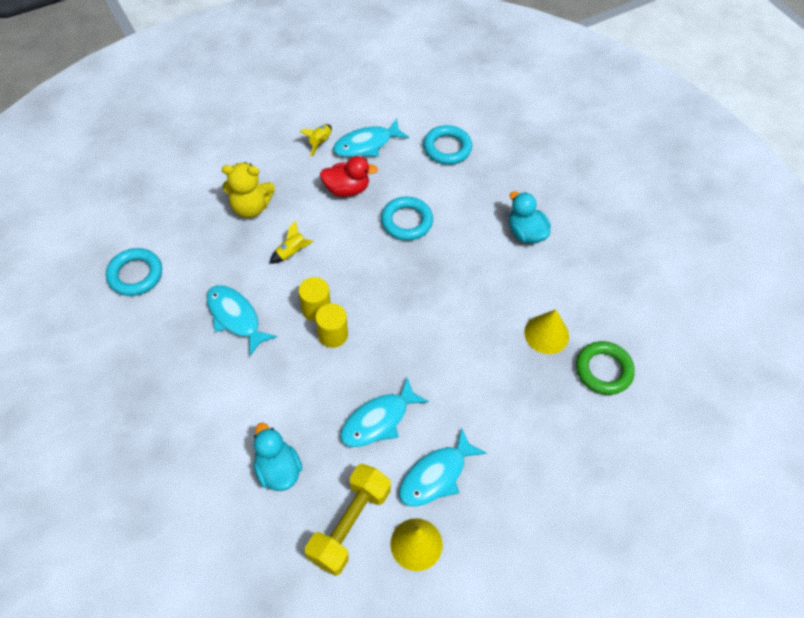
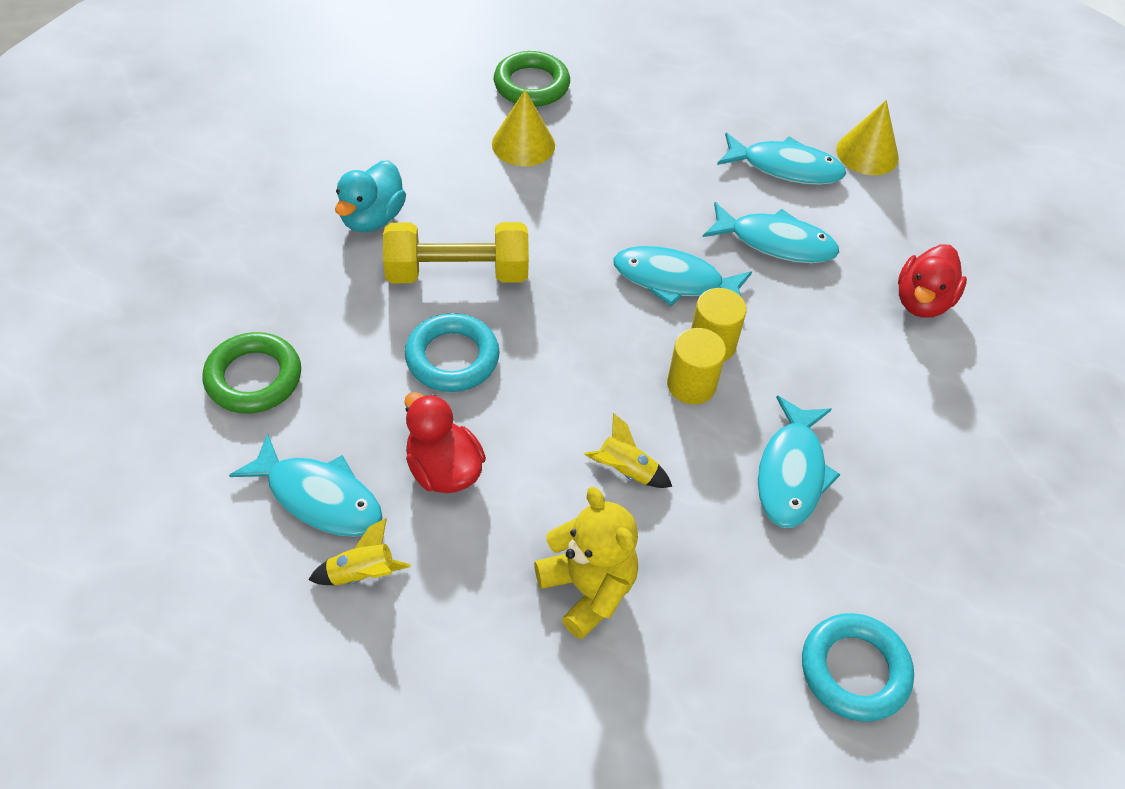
camera: 125 degrees left, 5 degrees down
(278, 469) = (922, 301): turquoise duck -> red duck
(350, 524) = (906, 211): yellow dumbbell -> yellow dumbbell (457, 273)
(387, 345) = (674, 281): none -> turquoise fish
(447, 148) = (254, 378): turquoise ring -> green ring

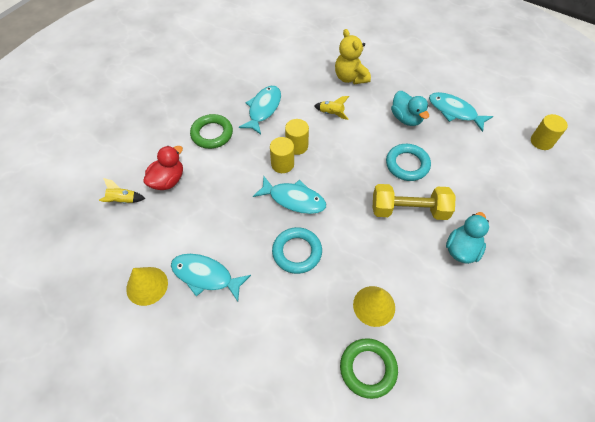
camera: 170 degrees left, 5 degrees up
(131, 429) = (541, 141): none -> yellow cylinder
(254, 378) = (497, 160): green ring -> green ring (212, 134)
(362, 574) = (432, 87): yellow rocket -> yellow rocket (123, 200)
(443, 470) = (406, 118): red duck -> turquoise duck
(775, 242) = (231, 220): turquoise fish -> none
(854, 670) = (263, 52): turquoise ring -> turquoise ring (297, 252)

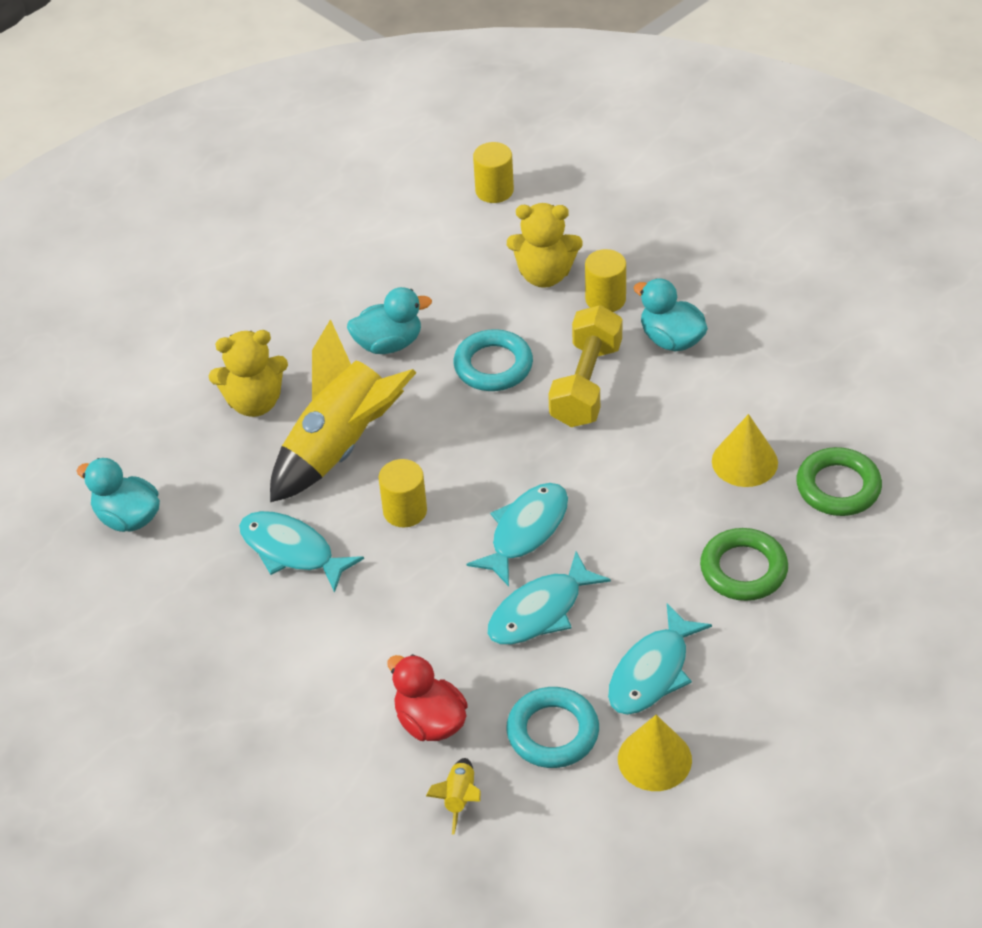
camera: 75 degrees left, 10 degrees down
(212, 134) = (331, 642): green ring -> green ring (743, 569)
(272, 52) = (127, 517): none -> turquoise duck
(282, 164) = (442, 538): yellow cylinder -> yellow cylinder (605, 299)
(297, 252) = (633, 542): turquoise ring -> turquoise ring (553, 732)
(331, 113) = (341, 447): yellow rocket -> yellow rocket, size x2.48
(454, 112) = (395, 276): turquoise fish -> turquoise fish (540, 611)
(486, 176) = (544, 275): none -> yellow teddy bear

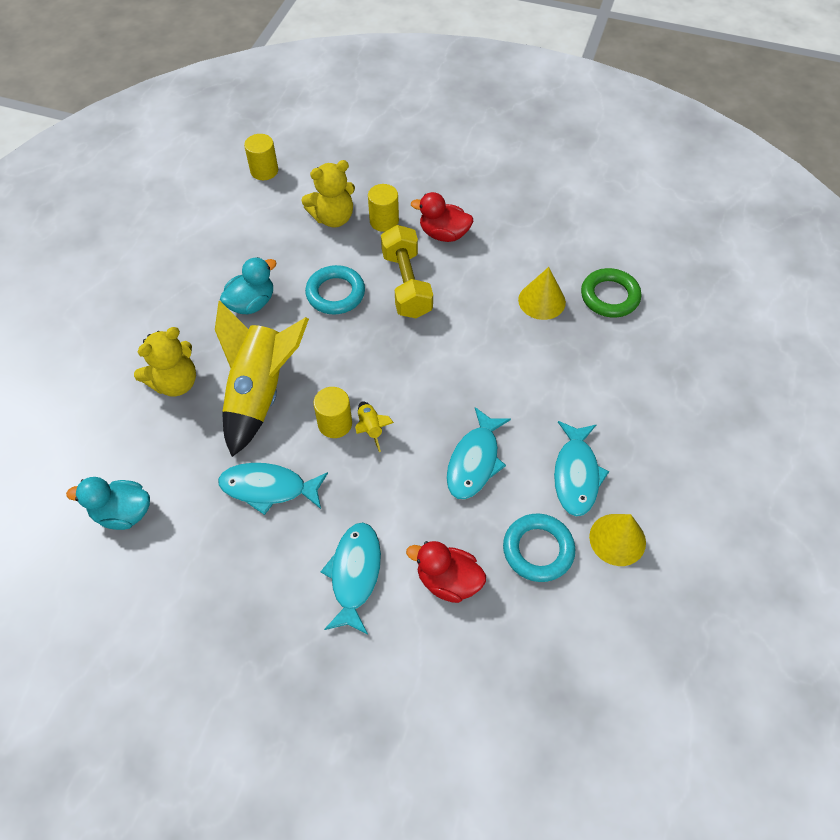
camera: 30 degrees left, 10 degrees up
(459, 799) = (505, 633): yellow rocket -> yellow rocket (371, 428)
(525, 531) = (429, 406): turquoise fish -> turquoise fish (355, 574)
(671, 339) = (444, 234): turquoise duck -> red duck
(743, 569) = (588, 376): green ring -> none

